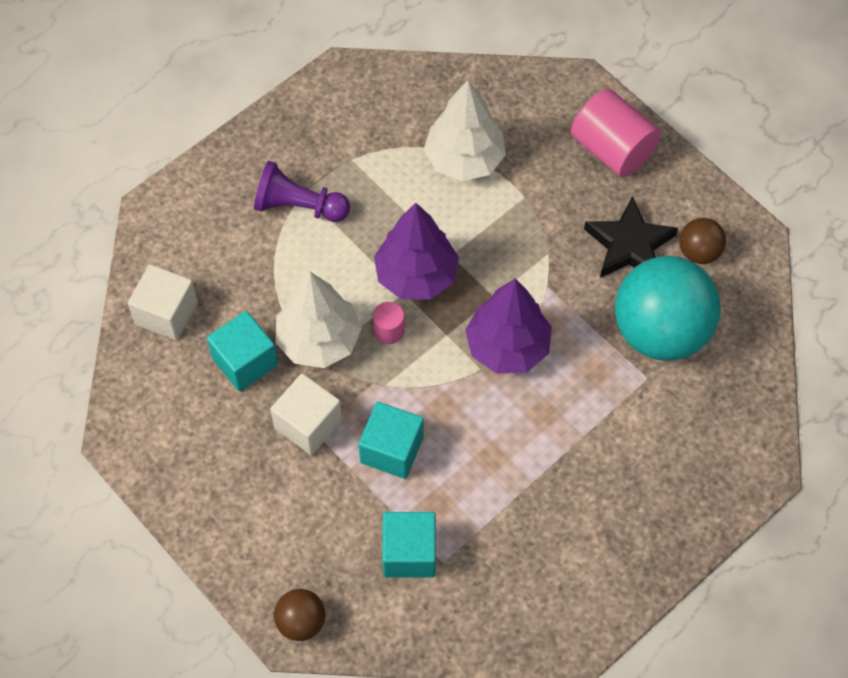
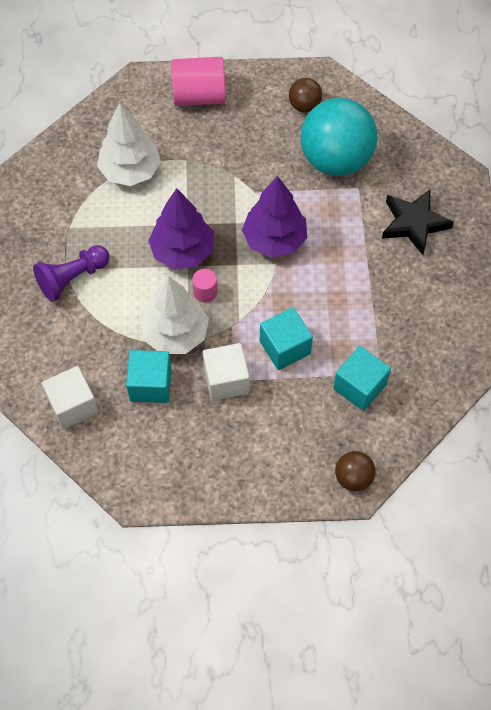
camera: 50 degrees left, 0 degrees up
(629, 245) = (268, 134): black star -> black star (414, 223)

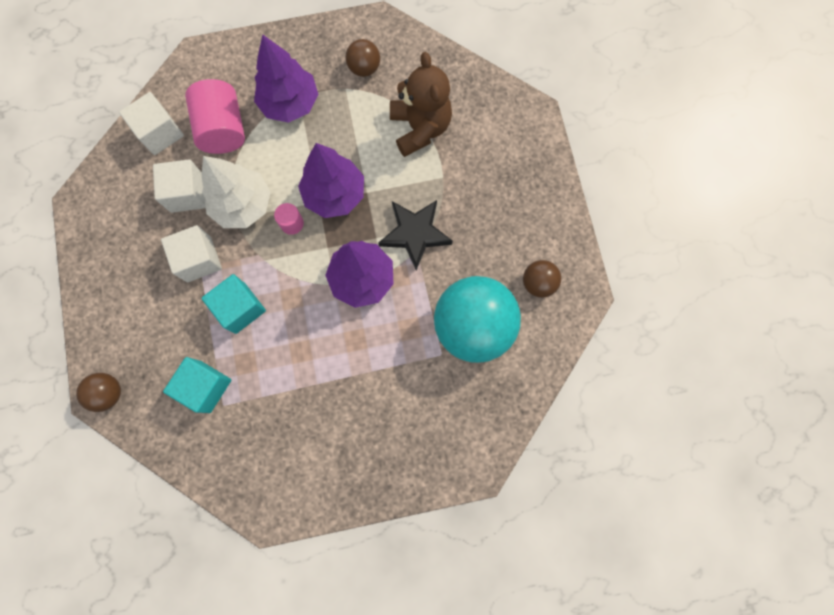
camera: 80 degrees right, 15 degrees up
(51, 208) = (364, 68): none -> brown ball
(72, 278) = (290, 103): purple pawn -> purple tree
(130, 171) = (420, 128): white tree -> brown teddy bear
(150, 385) = (187, 194): turquoise cube -> white cube
(199, 96) = (526, 174): pink cylinder -> pink cylinder (223, 129)
(414, 223) = (406, 419): black star -> black star (415, 234)

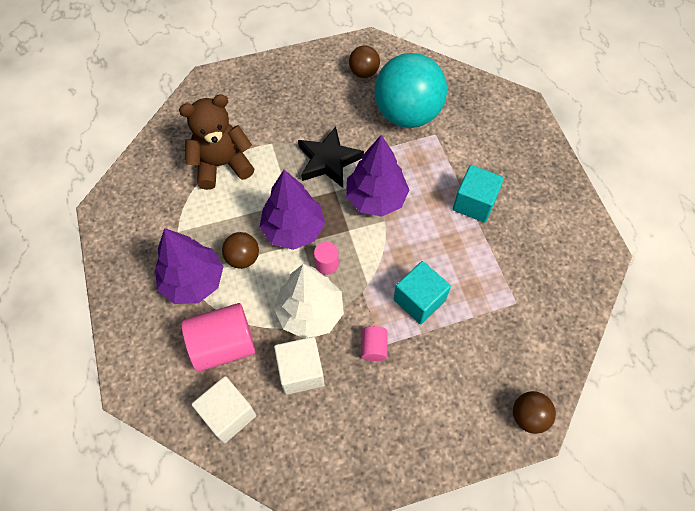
camera: 95 degrees left, 15 degrees down
(199, 259) = (373, 347): white cube -> pink cylinder
(205, 386) = (502, 321): turquoise cube -> turquoise cube (474, 203)
(364, 68) = (155, 217): brown ball -> brown ball (243, 258)

